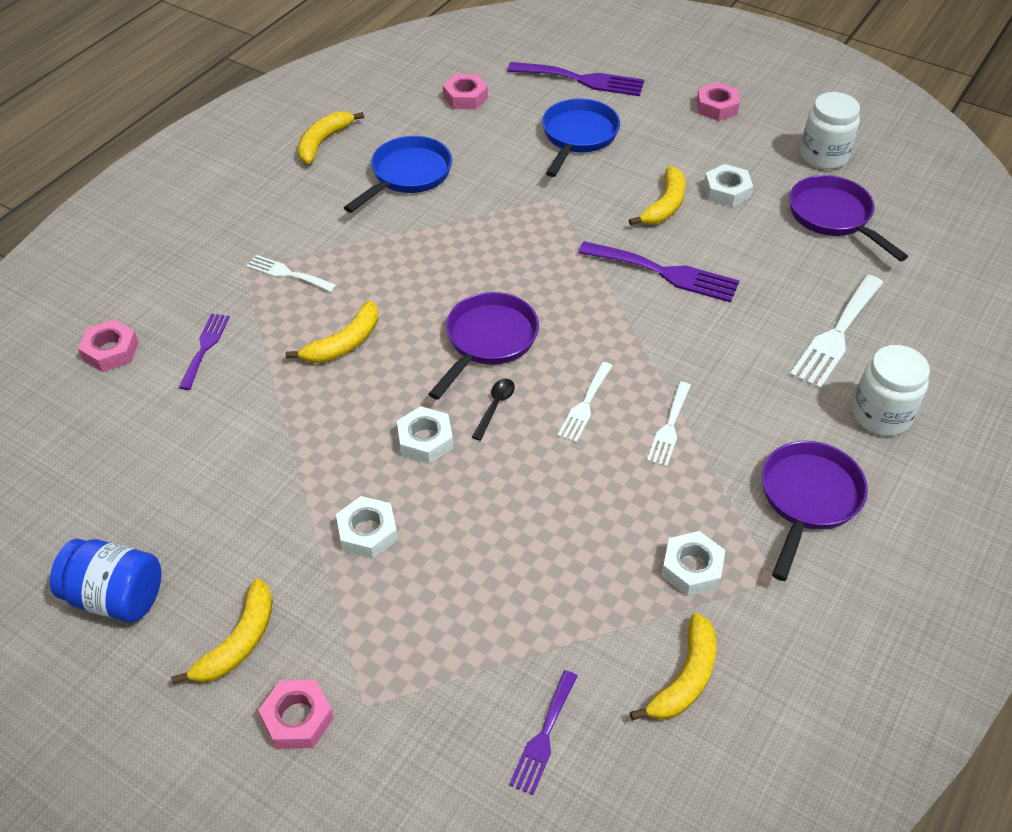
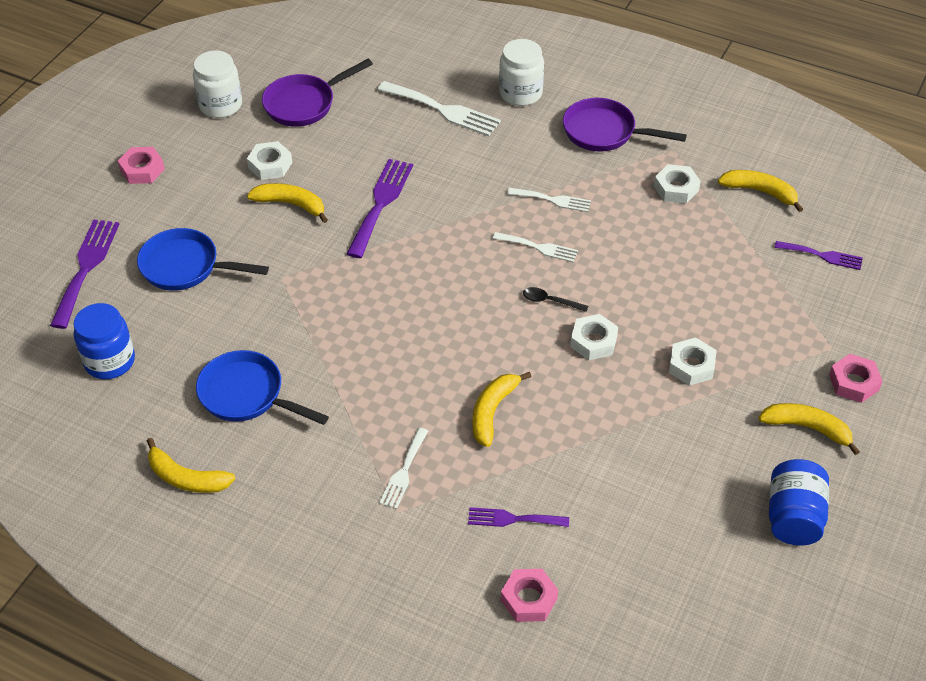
camera: 95 degrees left, 0 degrees up
(344, 343) = (493, 411): yellow banana -> yellow banana turned 105 degrees counterclockwise
(465, 97) = (110, 361): pink nut -> blue jar
(488, 341) = (477, 312): purple pan -> none

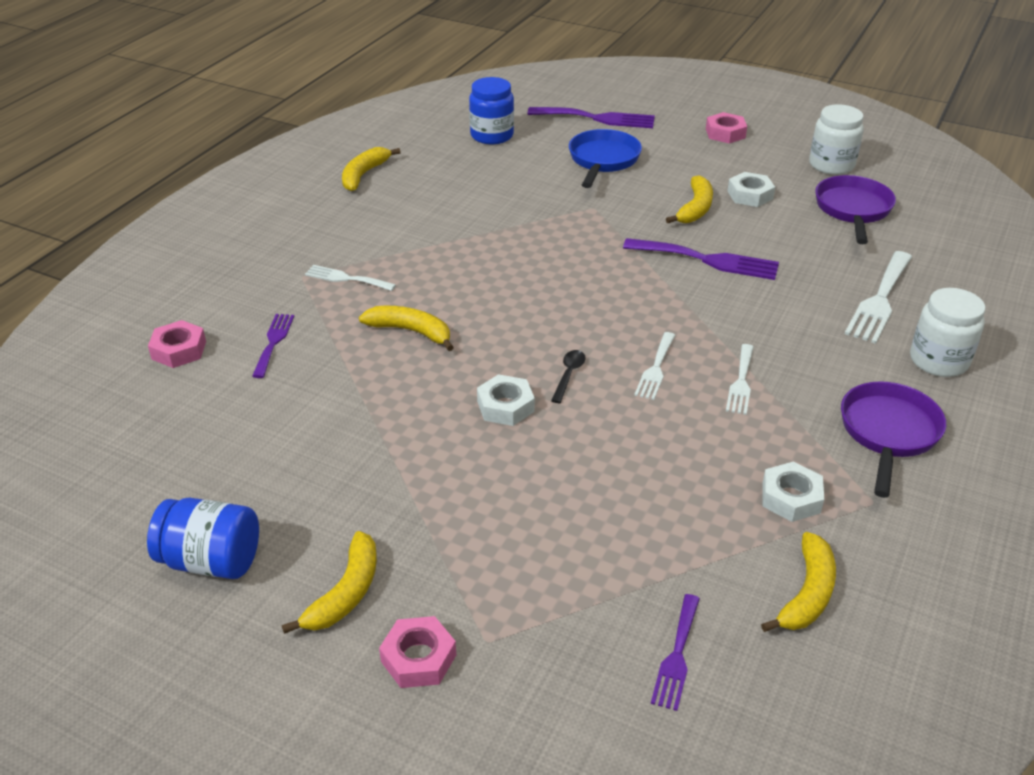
camera: 90 degrees right, 10 degrees down
(247, 395) = (448, 197): blue pan -> none
(304, 104) = (853, 210): purple pan -> purple pan turned 45 degrees clockwise
(691, 366) = (462, 488): white nut -> none

